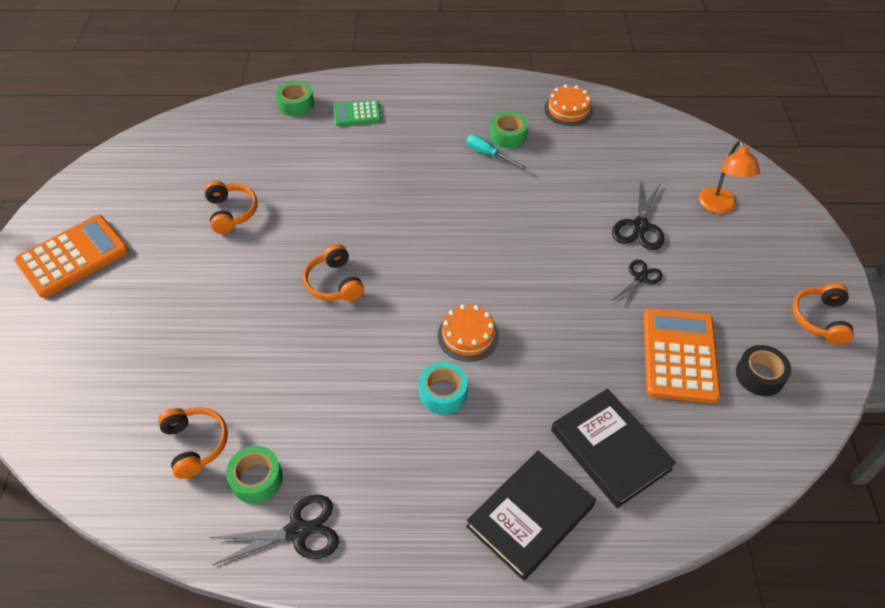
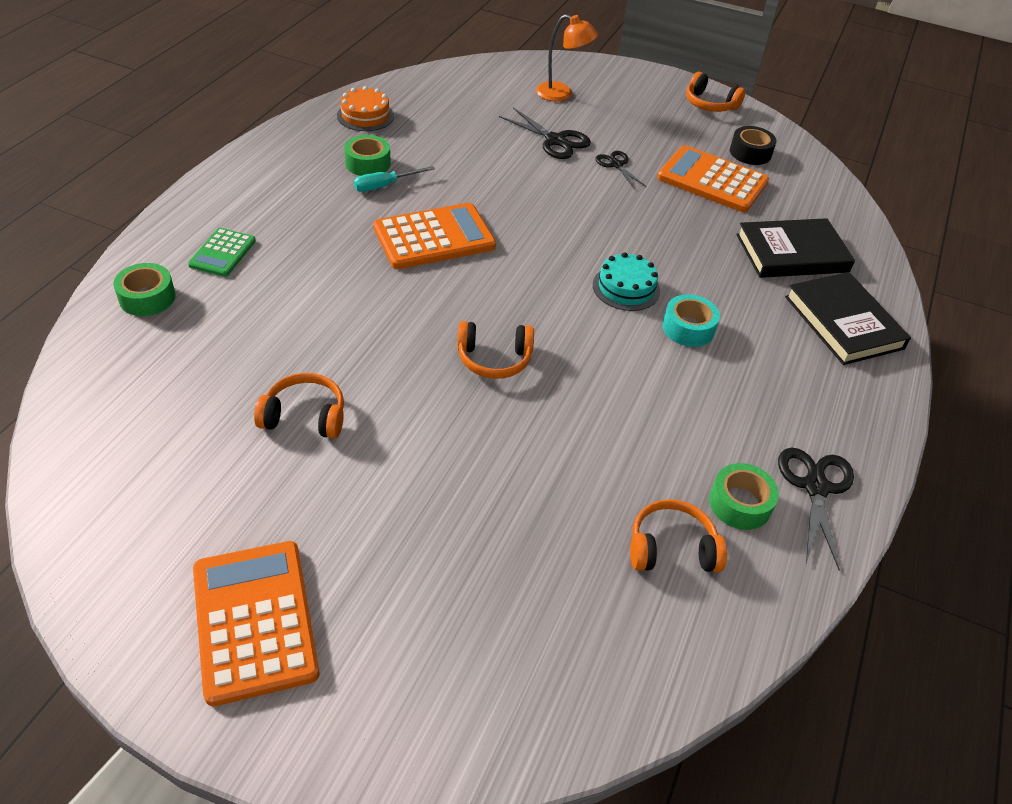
camera: 70 degrees left, 5 degrees down
(447, 203) = (434, 237): none -> orange calculator
(468, 336) = (626, 288): orange cake -> turquoise cake

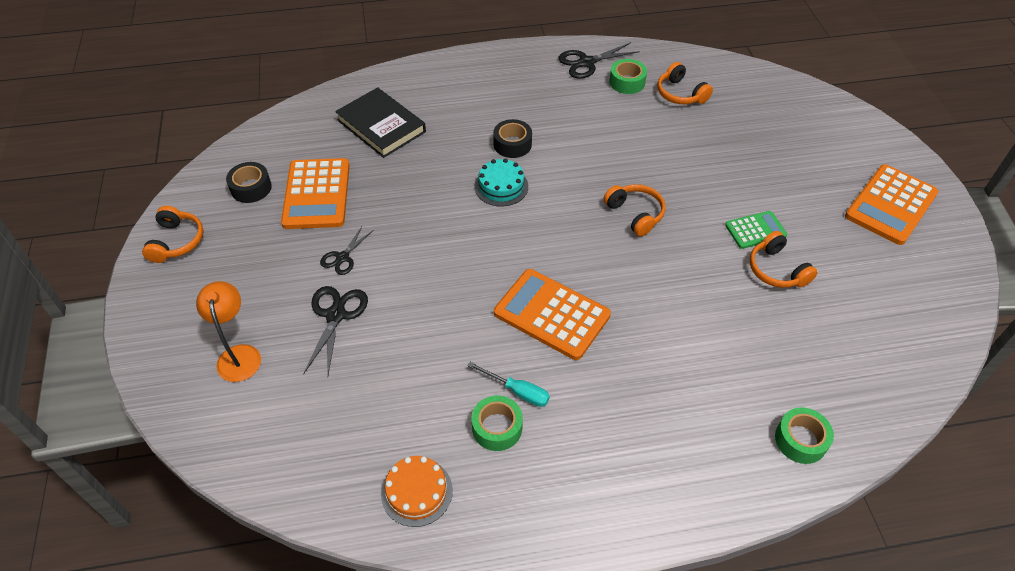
camera: 120 degrees left, 5 degrees up
(222, 253) = (709, 435): green calculator -> green calculator (755, 230)
(688, 328) = (512, 144): turquoise tape -> black tape
(843, 322) = (437, 86): black book -> none

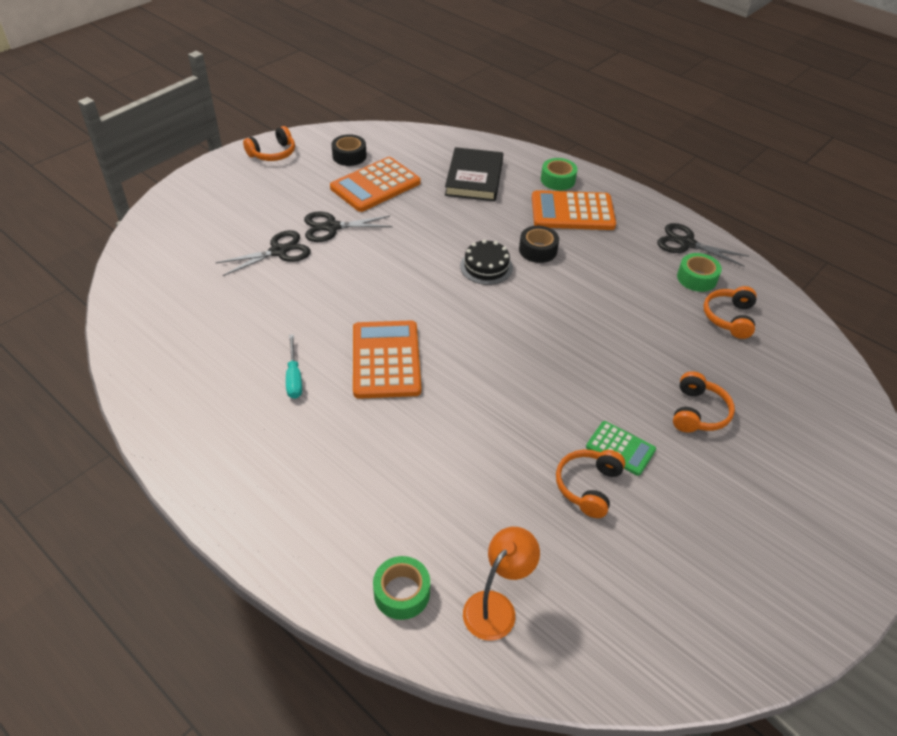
camera: 50 degrees right, 5 degrees down
(239, 355) = (208, 228): orange lamp -> orange lamp (496, 606)
(342, 258) = (331, 227): black scissors -> black scissors, size x1.56
(417, 492) = (164, 369): orange cake -> none
(497, 428) = (251, 383): green tape -> green tape (557, 180)
(501, 186) = (486, 267): turquoise cake -> black cake
(635, 214) = (546, 358): orange headphones -> orange headphones (698, 412)
(890, 205) = (784, 546): orange calculator -> orange calculator (572, 212)

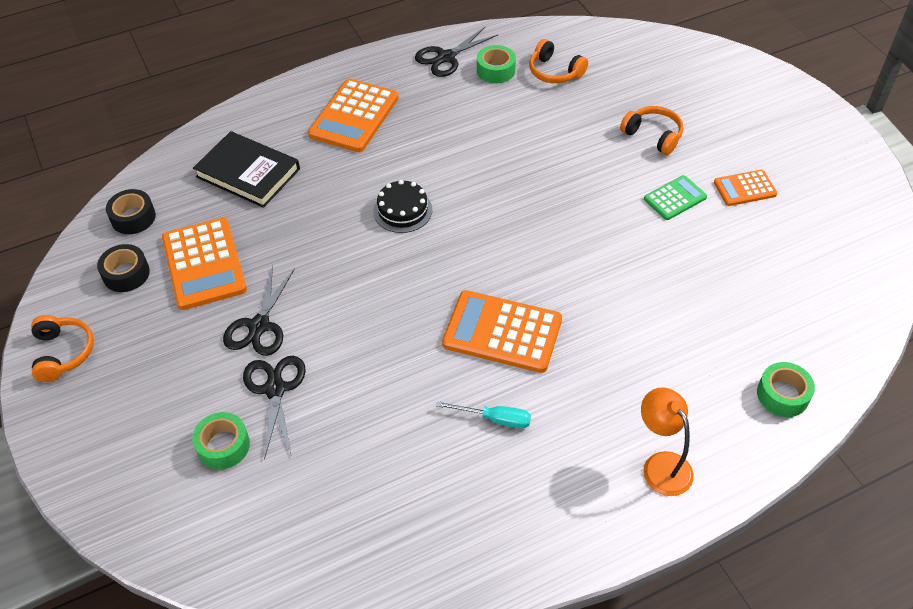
camera: 65 degrees left, 5 degrees up
(496, 606) = (809, 334): orange lamp -> orange lamp (661, 465)
(538, 250) = (398, 163): black tape -> black tape (133, 217)
(557, 180) = (295, 108): green tape -> green tape (223, 446)
(588, 486) = (708, 233): orange headphones -> none
(676, 508) = (744, 188): none -> orange calculator

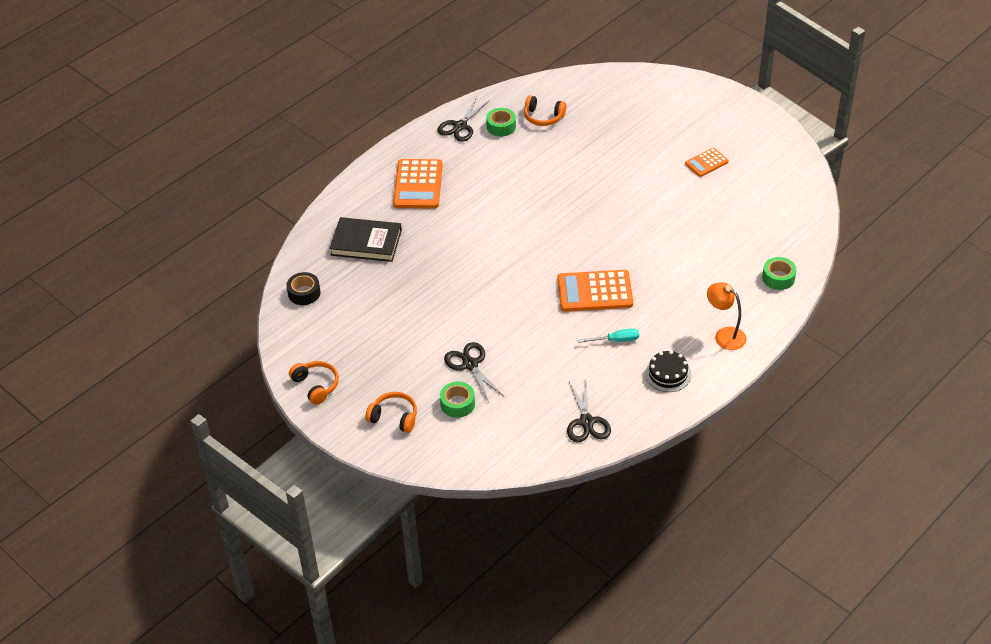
camera: 20 degrees left, 5 degrees down
(126, 274) = (324, 328): black tape -> none
(204, 264) = (374, 307): orange calculator -> none
(259, 326) = (437, 333): black scissors -> black scissors (587, 422)
(402, 210) = (489, 237): black cake -> black cake (668, 374)
(653, 135) = (632, 144): orange headphones -> orange headphones (394, 417)
(675, 198) = (664, 181): green calculator -> none

